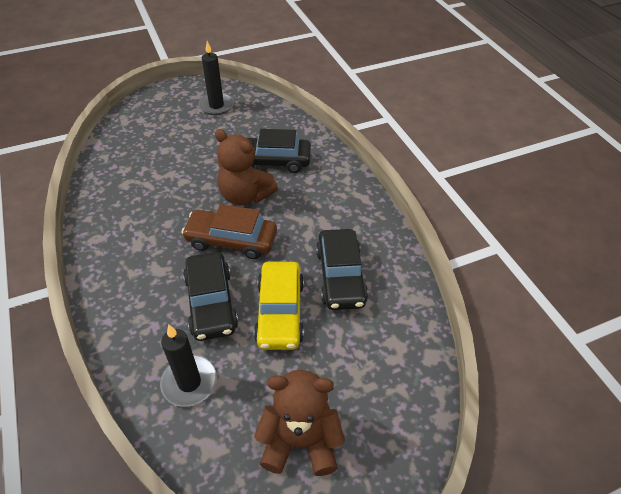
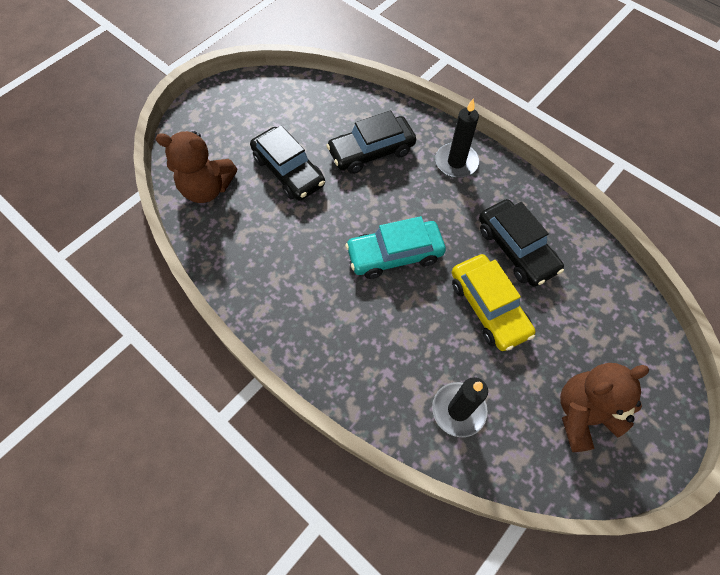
camera: 25 degrees left, 15 degrees up
(211, 303) = (422, 326): black car -> black car (288, 171)
(216, 106) = (267, 106): black candle -> black candle (456, 162)
(231, 240) = (395, 254): brown car -> turquoise car
(245, 195) = (373, 201): brown teddy bear -> brown teddy bear (207, 188)

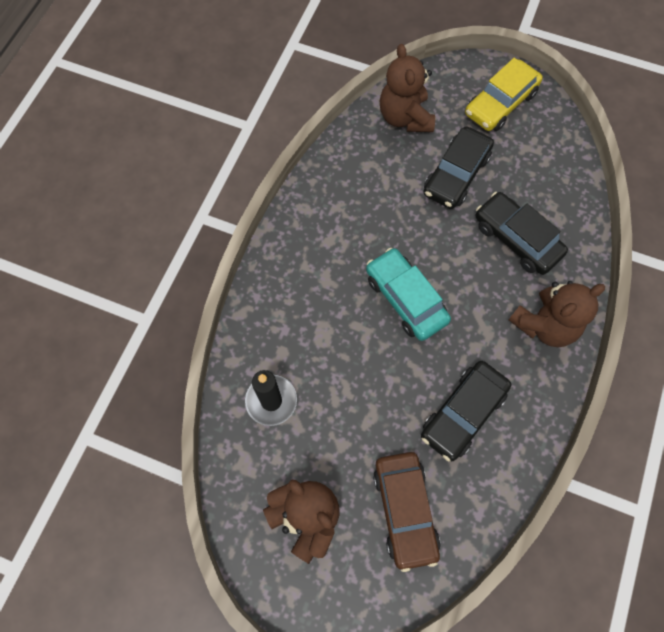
camera: 70 degrees right, 5 degrees up
(456, 162) = (544, 325): black candle -> brown teddy bear
(488, 307) = (384, 401): yellow car -> yellow car (500, 103)
(592, 325) = (404, 510): none -> brown car

